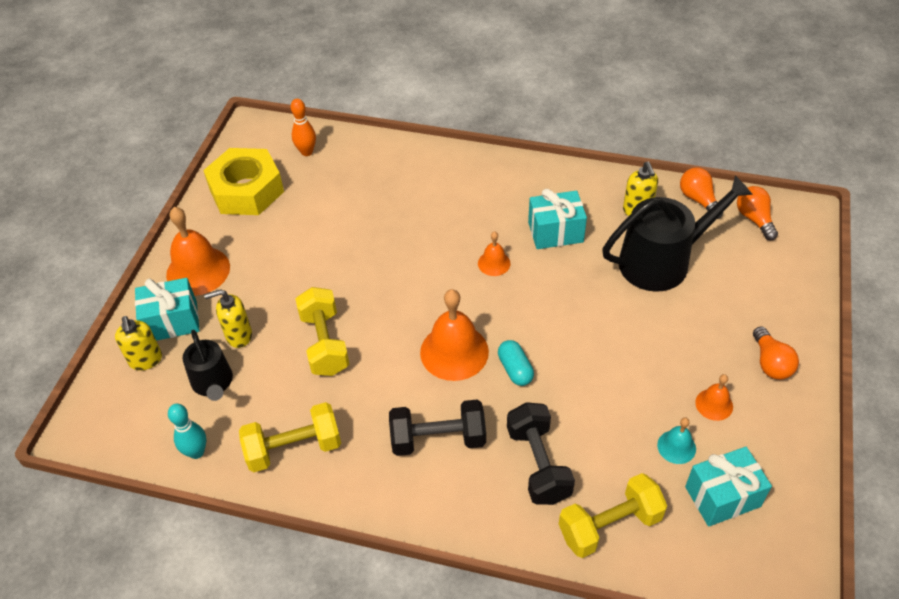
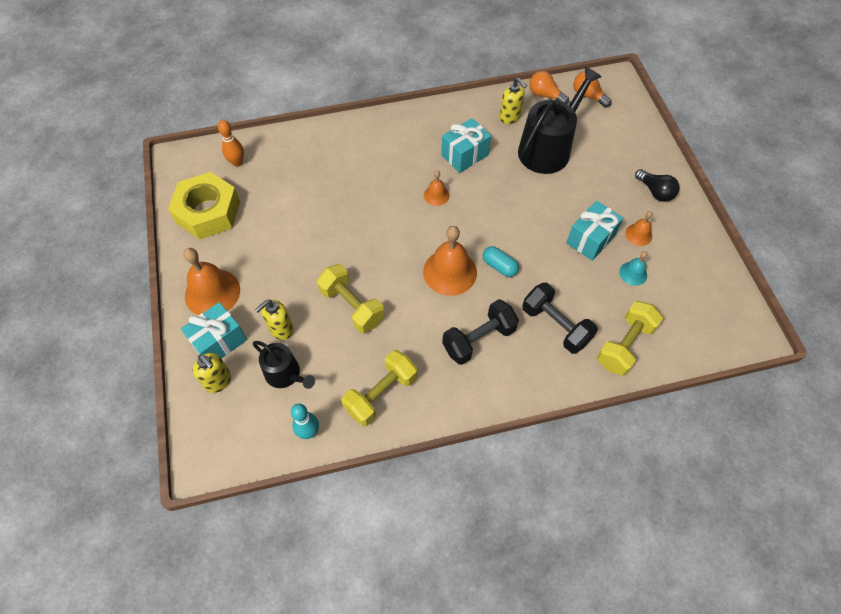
camera: 30 degrees left, 10 degrees up
(722, 496) = (679, 293): turquoise gift -> turquoise gift (590, 239)
(770, 363) = (655, 192): orange light bulb -> black light bulb

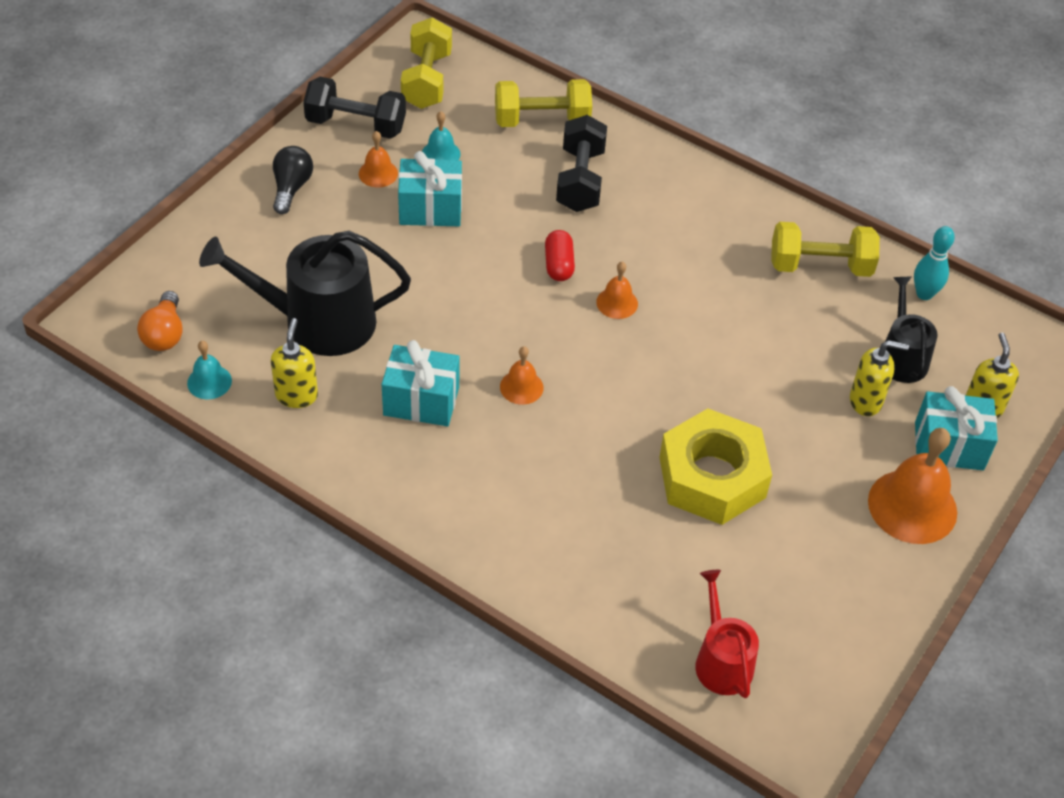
camera: 135 degrees left, 10 degrees down
(208, 212) = (830, 618): yellow nut -> yellow nut (712, 477)
(237, 162) = (721, 661): orange bowling pin -> red watering can
(352, 306) = (763, 359): yellow dumbbell -> yellow dumbbell (426, 80)
(450, 272) = (617, 303): orange bell -> orange bell, size x0.51
(479, 339) = (669, 229): black dumbbell -> black dumbbell (356, 125)
(499, 266) = (559, 265): turquoise capsule -> red capsule
(545, 95) = (209, 382): orange light bulb -> turquoise bell

